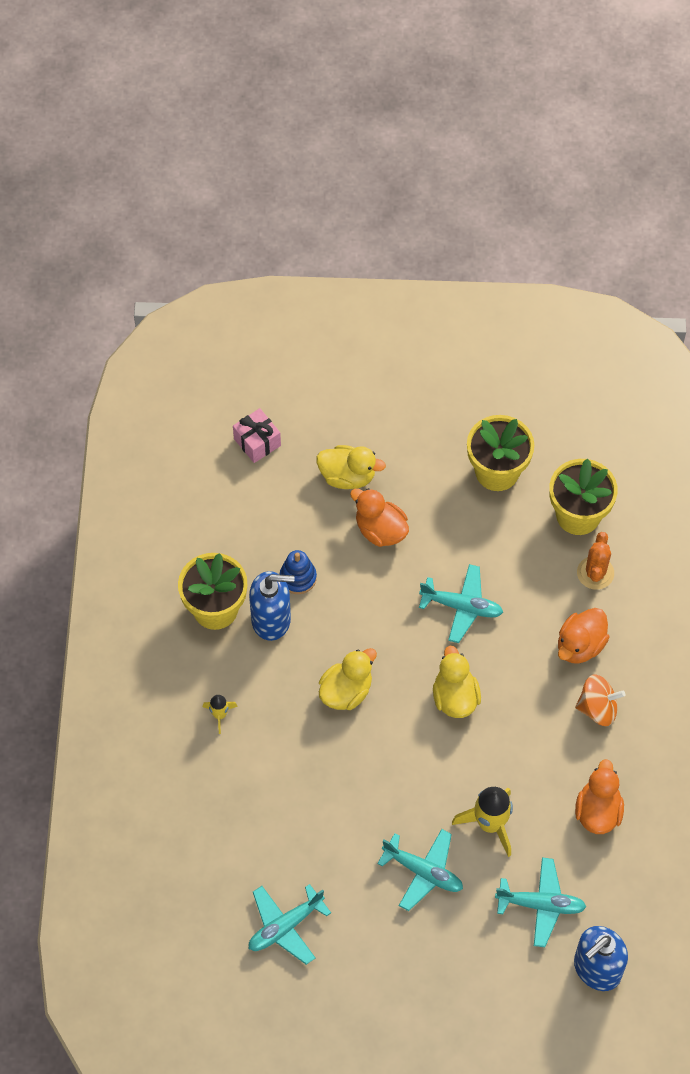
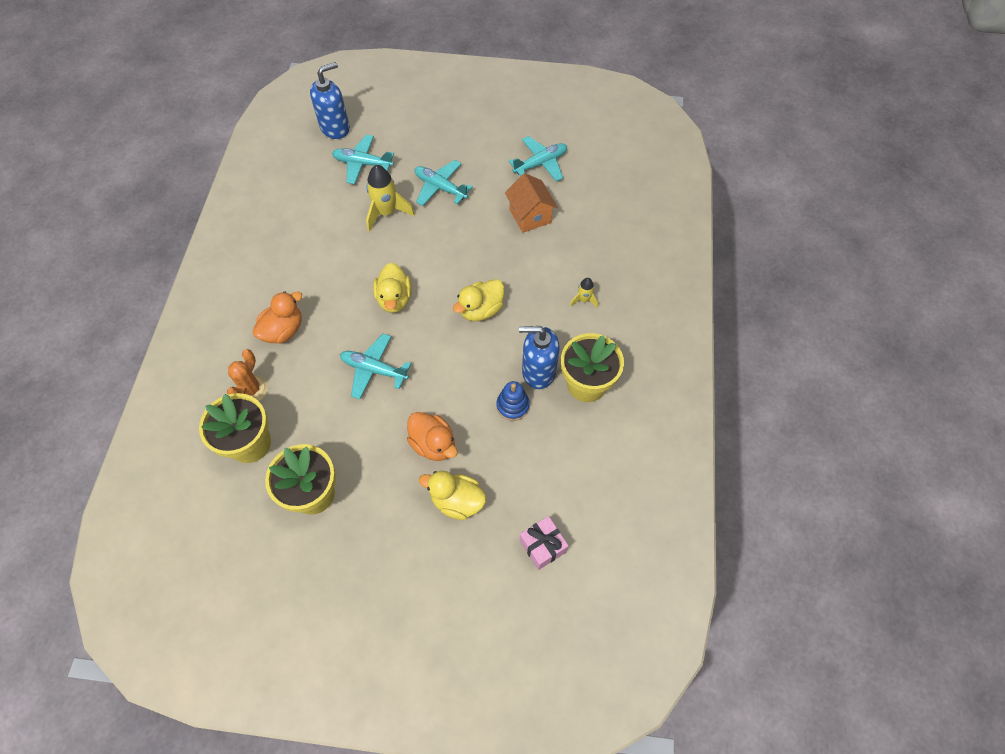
camera: 175 degrees left, 0 degrees up
(294, 834) = (530, 216): none -> orange house
(597, 708) = (284, 283): orange spinning top -> none
(598, 811) = (306, 215): orange duck -> none

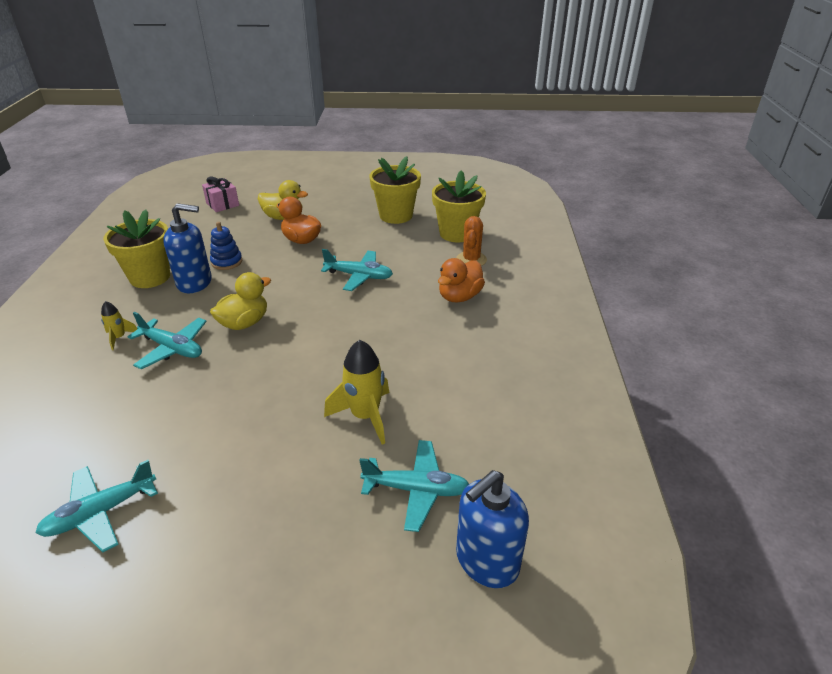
camera: 175 degrees right, 25 degrees down
(394, 299) = (344, 327): yellow duck -> none
(440, 187) = (283, 458): turquoise plane -> turquoise plane (172, 348)
(530, 216) = (151, 425): orange house -> none

